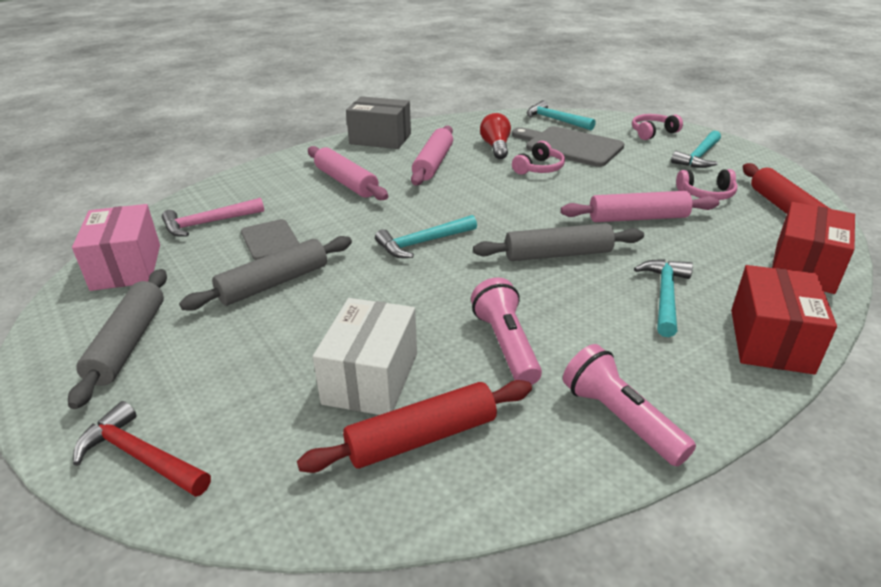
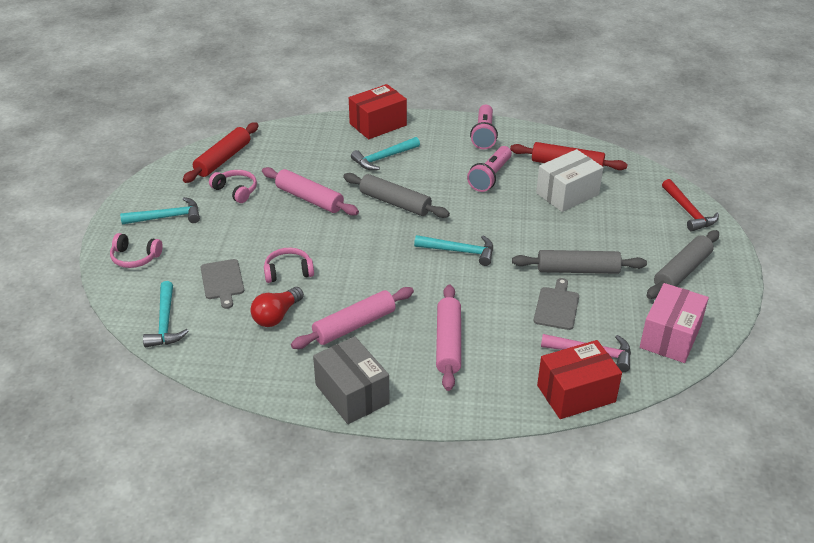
camera: 140 degrees left, 5 degrees up
(570, 146) = (222, 281): grey cutting board -> grey cutting board, size x0.60
(804, 267) = (293, 135): red box -> red box (576, 393)

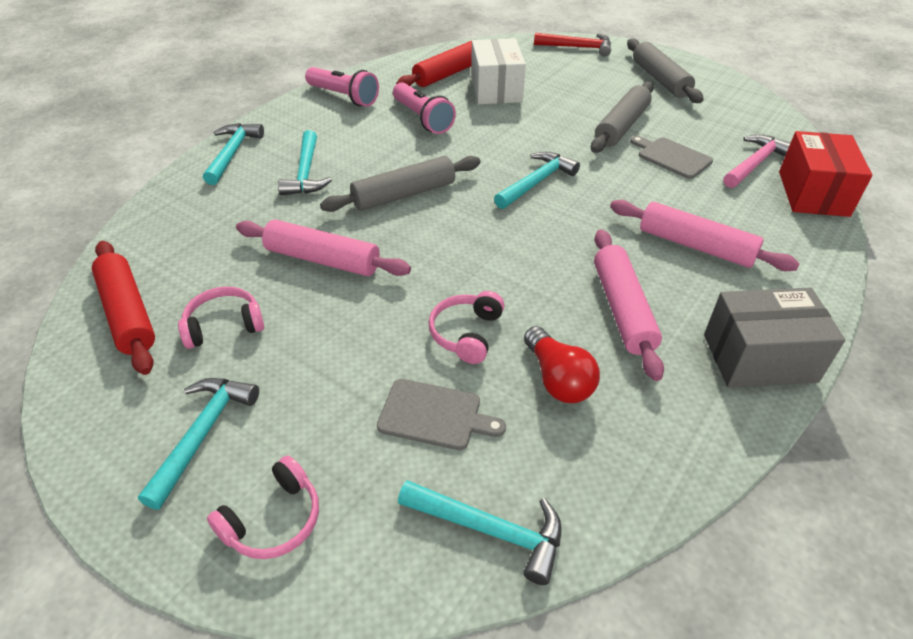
camera: 60 degrees left, 5 degrees up
(309, 199) = (323, 259): pink rolling pin -> pink rolling pin turned 45 degrees clockwise
(378, 124) = (232, 153): red box -> turquoise hammer
(670, 337) = (749, 117): pink box -> none

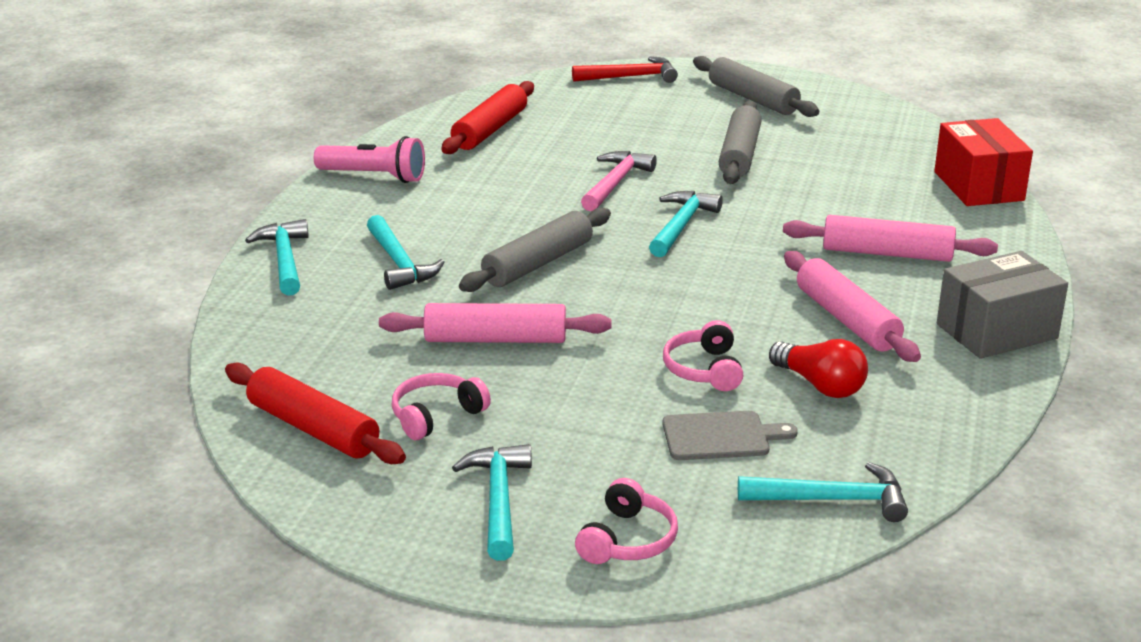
camera: 20 degrees left, 15 degrees down
(423, 119) = (497, 184): pink flashlight -> none
(496, 89) = (563, 139): white box -> none
(671, 157) = (814, 176): grey cutting board -> none
(755, 163) = (906, 168): pink hammer -> pink hammer (615, 183)

